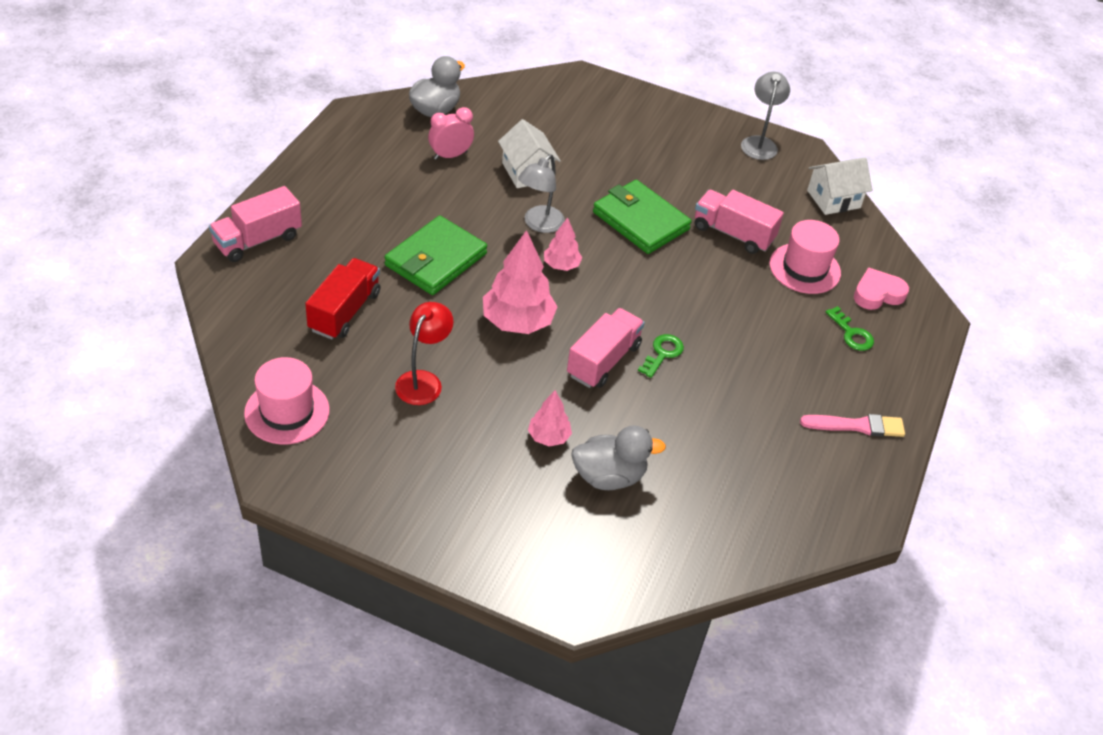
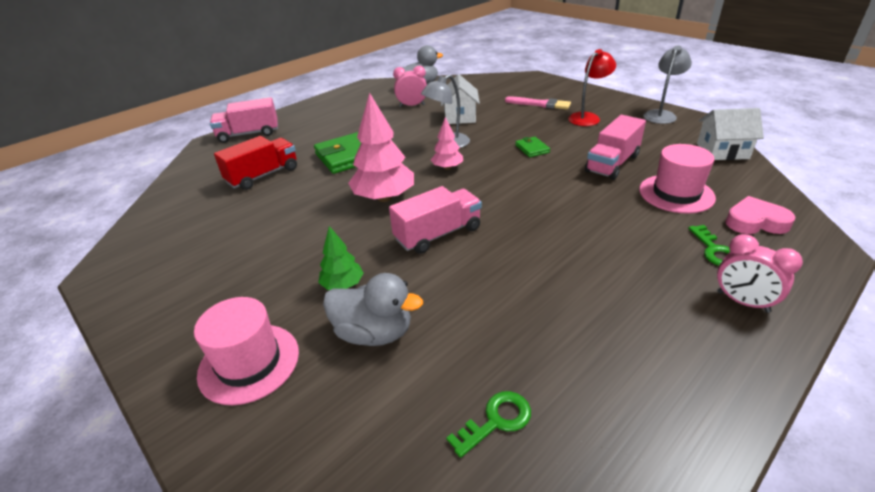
camera: 30 degrees right, 10 degrees down
(287, 412) = (159, 229): pink hat -> pink hat (249, 363)
(423, 381) = (276, 225): red lamp -> red lamp (588, 117)
(549, 437) = (343, 285): pink tree -> green tree
(640, 221) = (532, 149): green wallet -> green wallet, size x0.45
(662, 353) = (497, 237): green key -> green key (496, 421)
(733, 233) = (612, 164): pink truck -> pink truck turned 105 degrees counterclockwise
(857, 426) = (698, 342): pink brush -> pink brush (540, 104)
(881, 383) = (742, 302): none -> pink clock

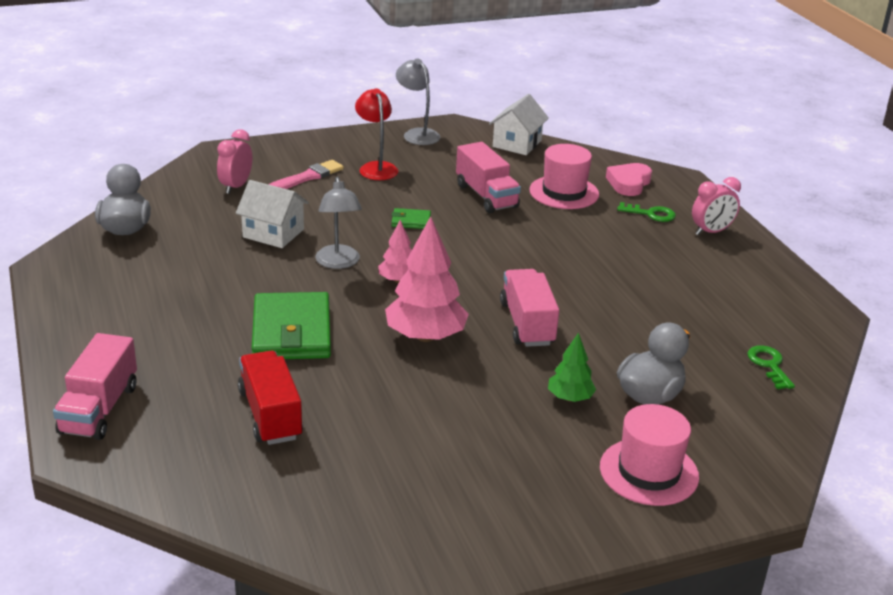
camera: 70 degrees left, 5 degrees down
(412, 106) = (189, 254): pink clock -> pink clock (236, 186)

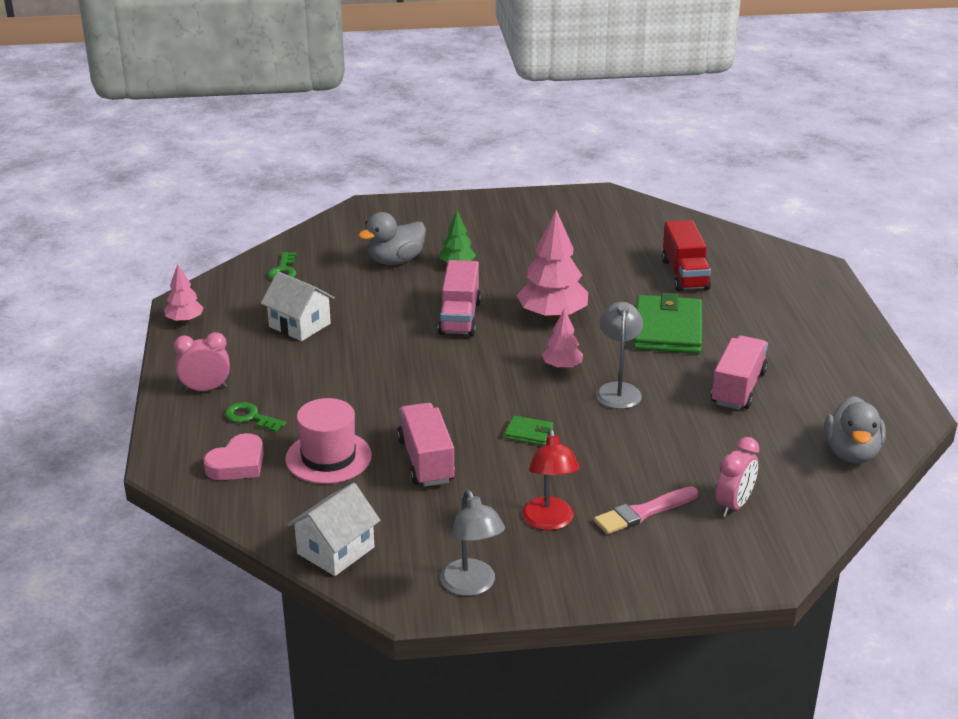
camera: 165 degrees left, 0 degrees up
(99, 409) = (813, 289): pink truck -> pink truck (738, 388)
(273, 233) = (685, 431): white house -> white house (300, 325)
(649, 472) = (431, 222): pink hat -> none
(805, 292) = (185, 320): none -> pink tree

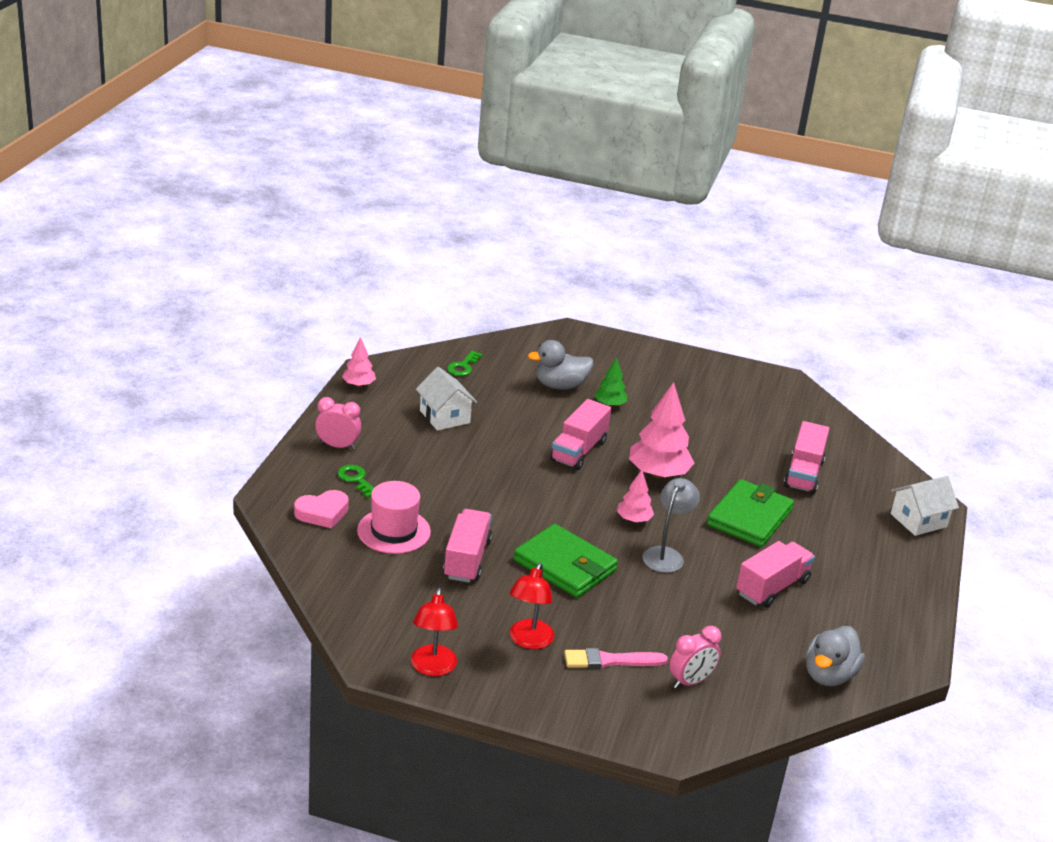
camera: 20 degrees right, 0 degrees up
(335, 550) = (350, 604): white house -> white house (918, 520)
(472, 586) = (432, 668): grey lamp -> red lamp
(529, 433) = (565, 565): green wallet -> green wallet, size x2.24
(685, 274) = (803, 474): red truck -> pink truck

